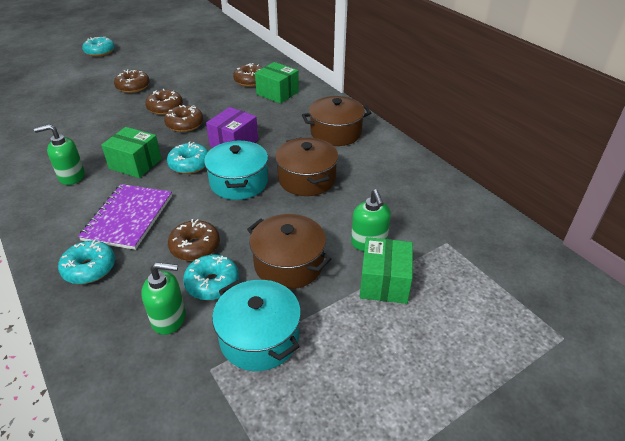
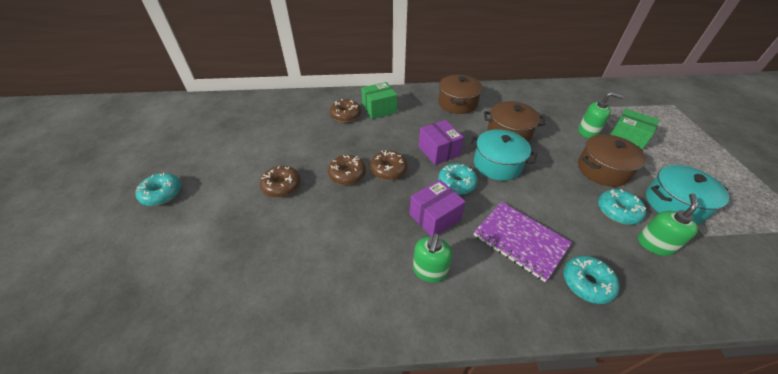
camera: 60 degrees left, 5 degrees up
(135, 164) = (434, 217): green box -> purple box
(195, 247) = (572, 209): brown donut -> none

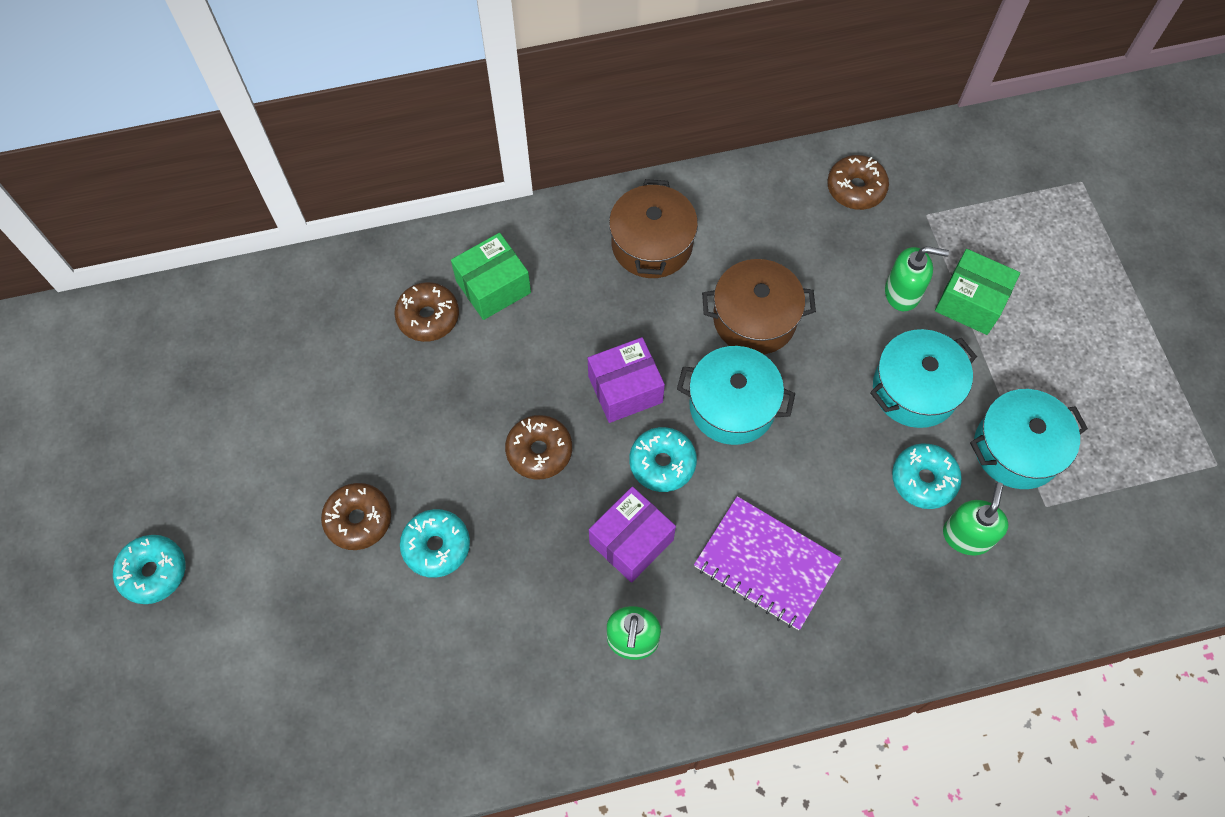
camera: 10 degrees left, 20 degrees up
(347, 174) = (468, 474): brown donut -> brown donut (856, 188)
(439, 151) = (625, 389): purple box -> purple box turned 75 degrees counterclockwise
(586, 283) = (857, 620): turquoise donut -> turquoise donut (436, 546)
(602, 170) = (914, 389): brown pot -> turquoise pot

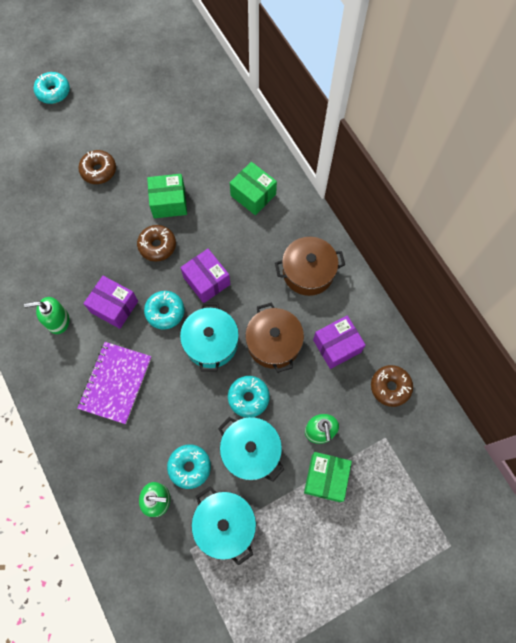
camera: 75 degrees right, 5 degrees up
(428, 317) = (224, 168): brown donut -> none
(436, 546) = (91, 211): turquoise donut -> turquoise donut (248, 397)
(463, 416) = (169, 202): none -> green box
(779, 237) = (336, 346): none -> purple box

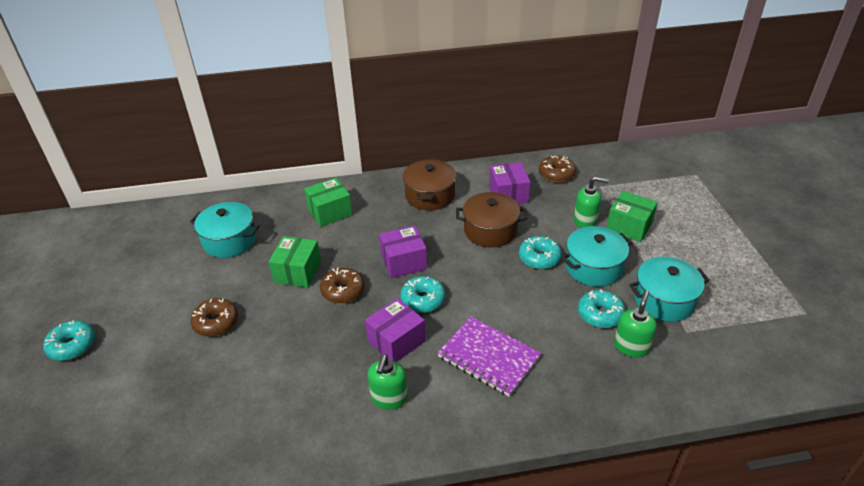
camera: 70 degrees left, 30 degrees down
(211, 343) = (472, 272): turquoise pot -> turquoise pot (229, 240)

